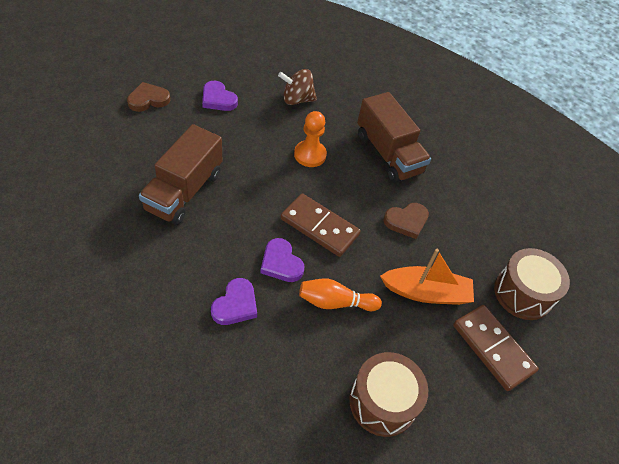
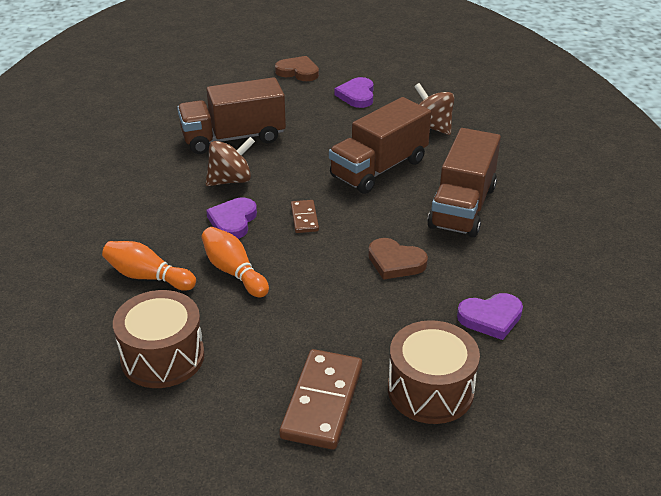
camera: 55 degrees right, 15 degrees down
(233, 230) = (231, 180): none -> brown spinning top
(235, 305) = (158, 223): purple heart -> purple heart (491, 318)
(290, 353) = (148, 277): none -> orange bowling pin
(310, 155) = (379, 168): orange pawn -> brown truck
(319, 227) = (304, 218): brown domino -> brown domino, size x0.53
(426, 292) = (326, 320): orange boat -> none

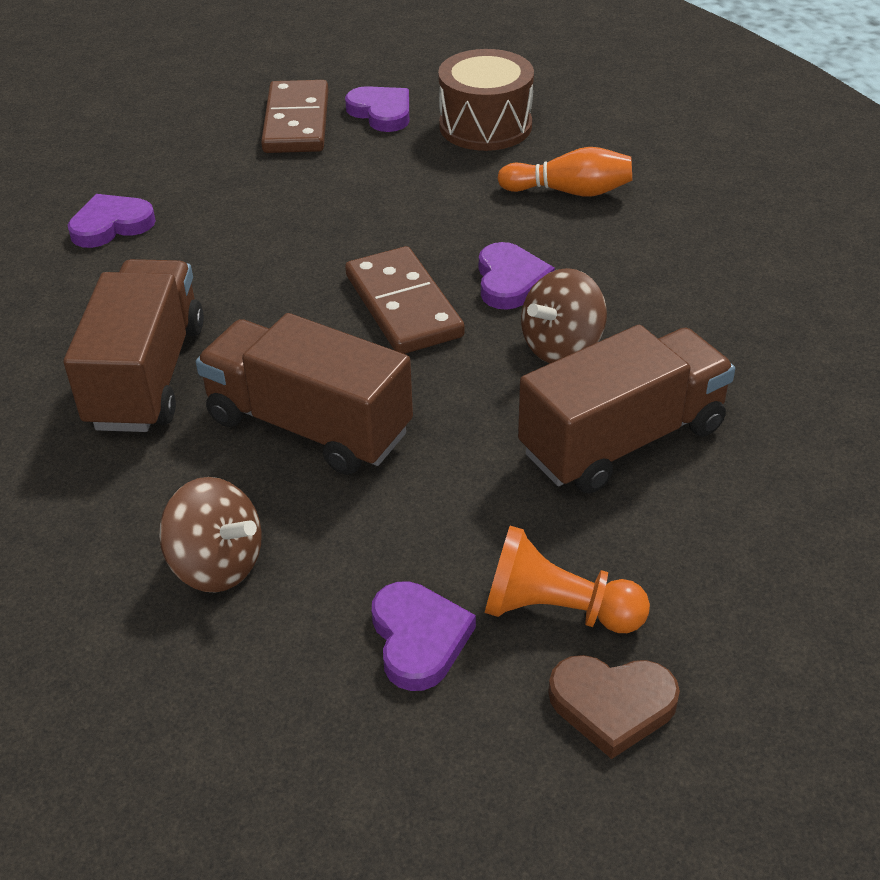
camera: 165 degrees right, 5 degrees up
(234, 271) = (463, 217): orange bowling pin -> none
(241, 396) = (381, 112): none -> purple heart
(301, 94) = (557, 610): none -> orange pawn
(304, 218) = (404, 306): brown domino -> brown domino, size x1.90
(379, 168) = (309, 426): brown truck -> brown truck turned 90 degrees counterclockwise
(395, 262) = (246, 268): brown heart -> none
(430, 390) = (183, 149): brown drum -> none

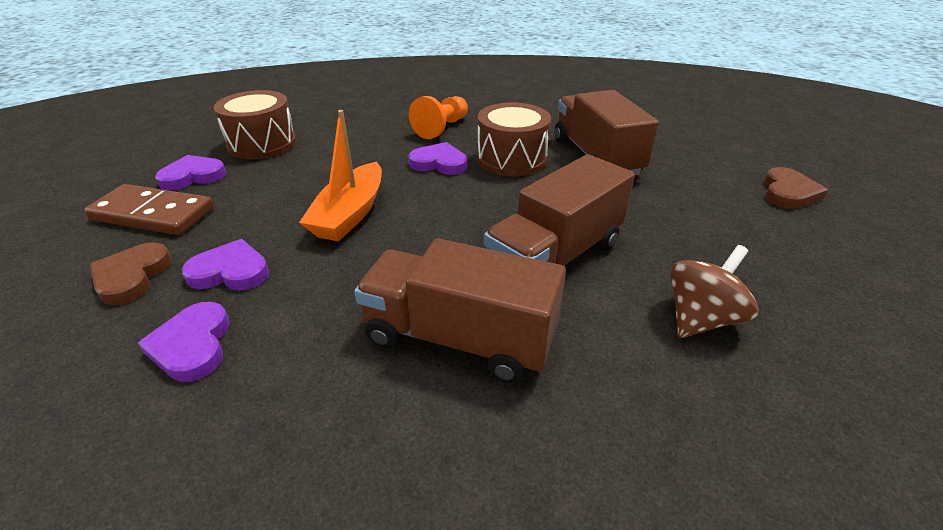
camera: 75 degrees left, 5 degrees down
(193, 156) = (132, 276): none -> brown heart
(346, 244) = (350, 214): none -> orange boat
(404, 306) = (440, 201): brown domino -> none
(419, 638) = (756, 241): purple heart -> purple heart (230, 271)
(557, 610) = (726, 196): orange pawn -> orange pawn (442, 128)
(562, 347) = (511, 159): brown spinning top -> brown drum
(569, 191) = (364, 132): orange bowling pin -> none

